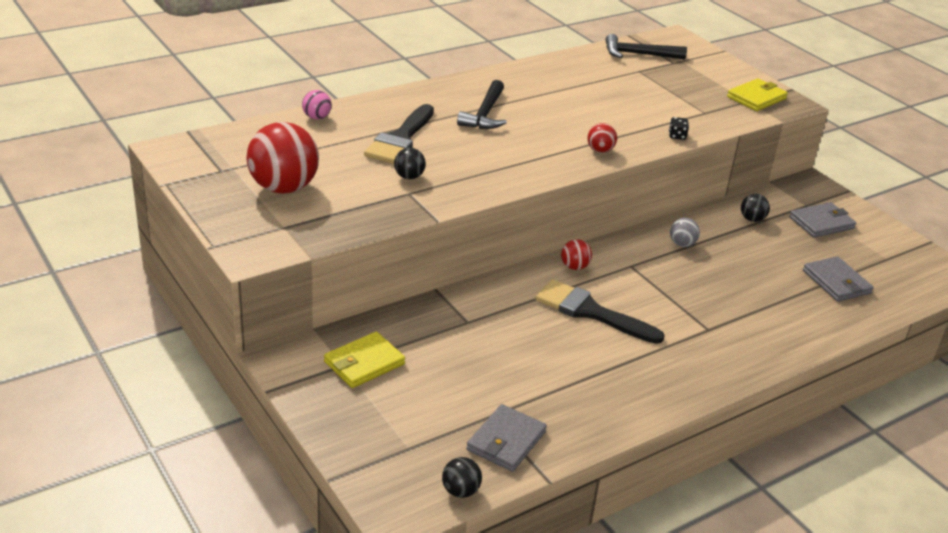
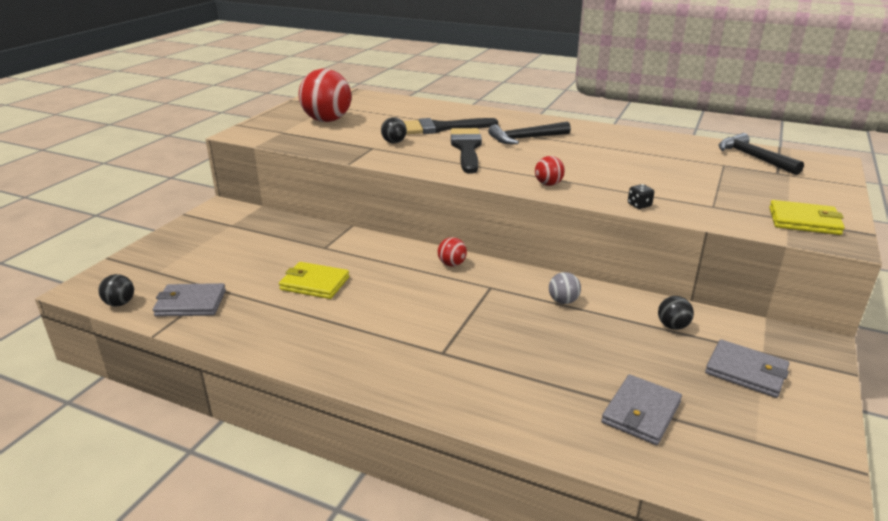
camera: 60 degrees right, 5 degrees down
(317, 117) = (427, 105): pink ball -> none
(364, 363) = (239, 230): yellow wallet -> yellow wallet (314, 283)
(590, 312) = (396, 288): black brush -> black brush (466, 148)

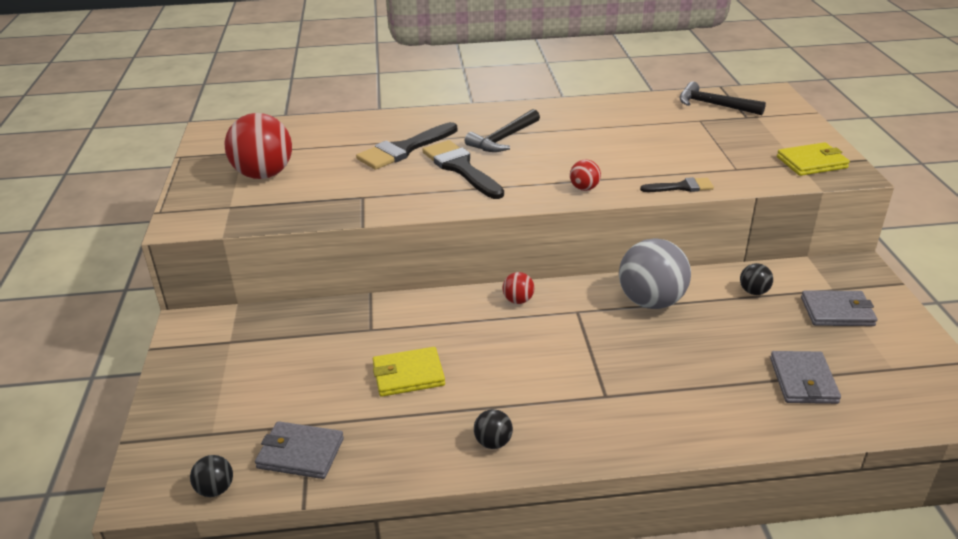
camera: 30 degrees left, 5 degrees up
(190, 303) = (300, 453): grey wallet -> grey wallet turned 45 degrees clockwise
(394, 142) = (377, 183): black ball -> black ball (493, 442)
(563, 301) = (651, 301): grey ball -> grey ball, size x2.17
(639, 205) = (681, 187): black dice -> black brush

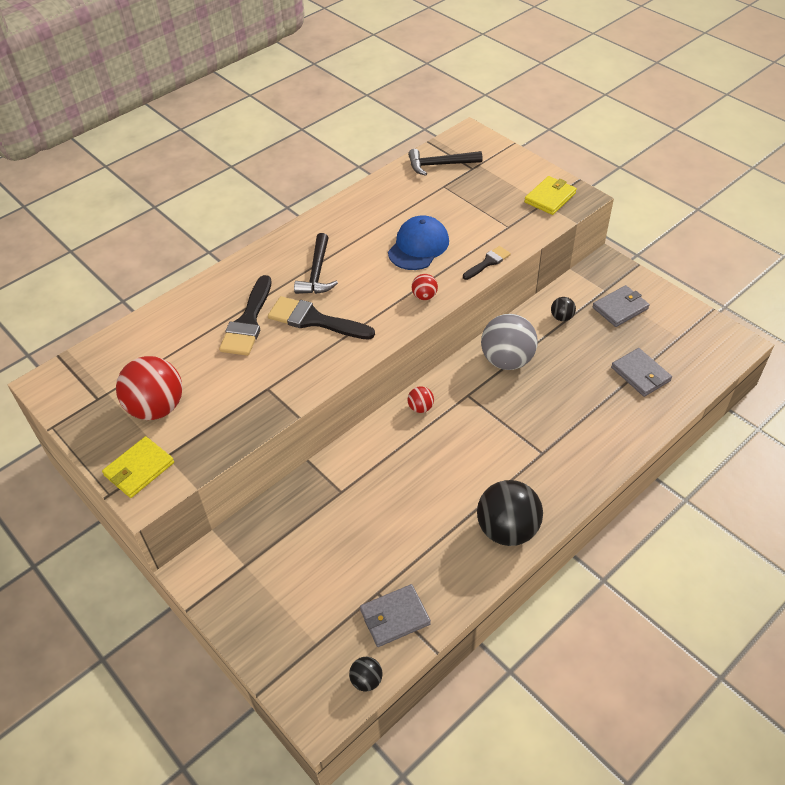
camera: 35 degrees left, 15 degrees up
(408, 375) = (405, 513): yellow wallet -> yellow wallet (139, 469)
(493, 442) = (507, 529): black ball -> black ball, size x2.17
(622, 152) = (418, 246): none -> blue cap

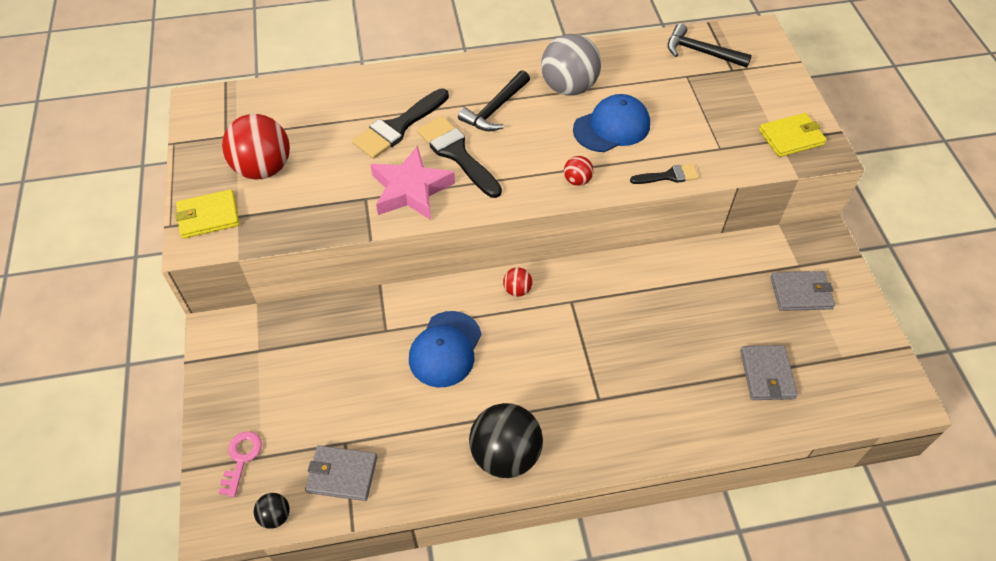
camera: 30 degrees right, 5 degrees up
(299, 364) = (411, 190): none -> pink star
(301, 655) = (241, 458): none -> pink key
(400, 480) = (445, 349): none -> blue cap
(507, 360) = (637, 287): grey ball -> grey ball (568, 87)
(561, 317) = (729, 271): black ball -> none

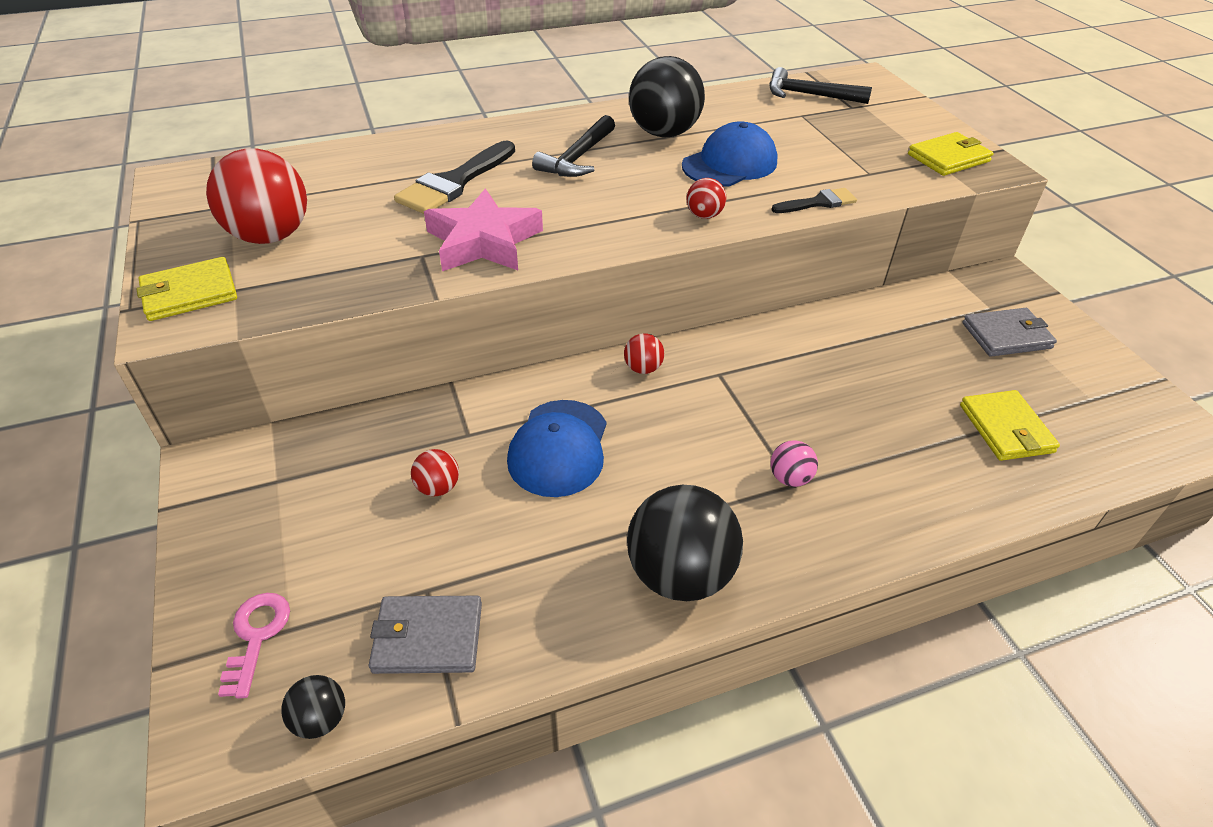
camera: 10 degrees left, 10 degrees down
(361, 369) = (438, 487): none -> red ball
(456, 154) = (538, 202): black brush -> none
(568, 87) = (664, 133): grey ball -> black ball
(597, 394) = (789, 478): none -> pink ball
(767, 374) = (1006, 429): grey wallet -> yellow wallet

